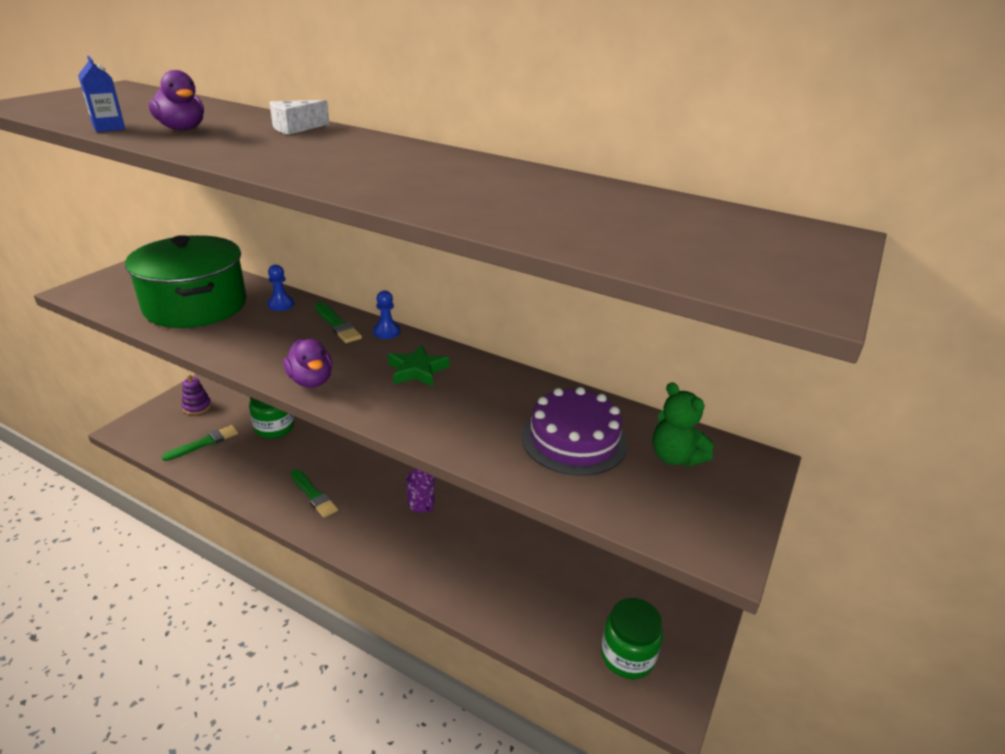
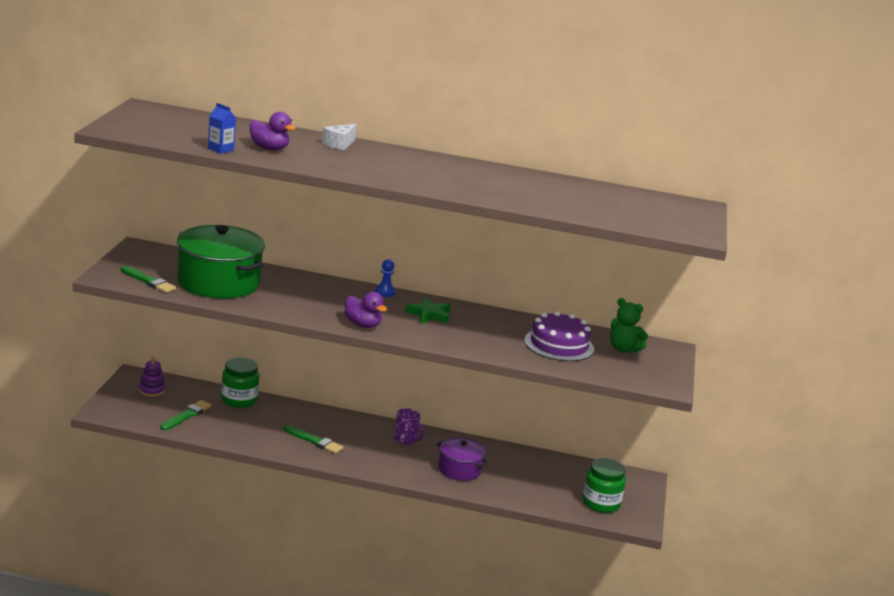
camera: 20 degrees left, 10 degrees down
(281, 304) = (285, 278): blue pawn -> none
(337, 325) = (343, 290): green brush -> green brush (148, 281)
(460, 563) = (459, 469): none -> purple pot

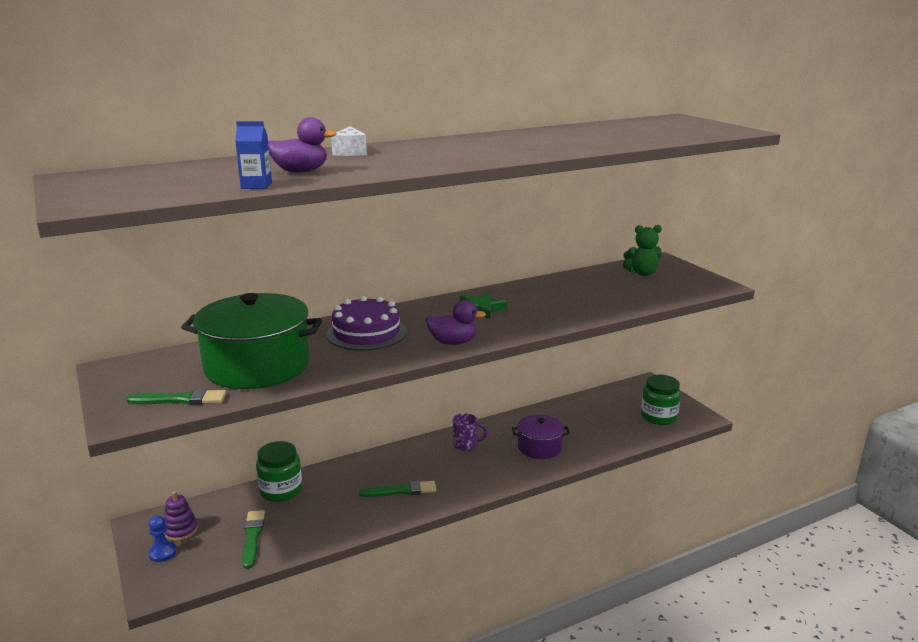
camera: 35 degrees left, 0 degrees up
(385, 292) = (414, 307): blue pawn -> blue pawn (162, 553)
(559, 345) = (604, 289): purple cake -> purple cake (366, 333)

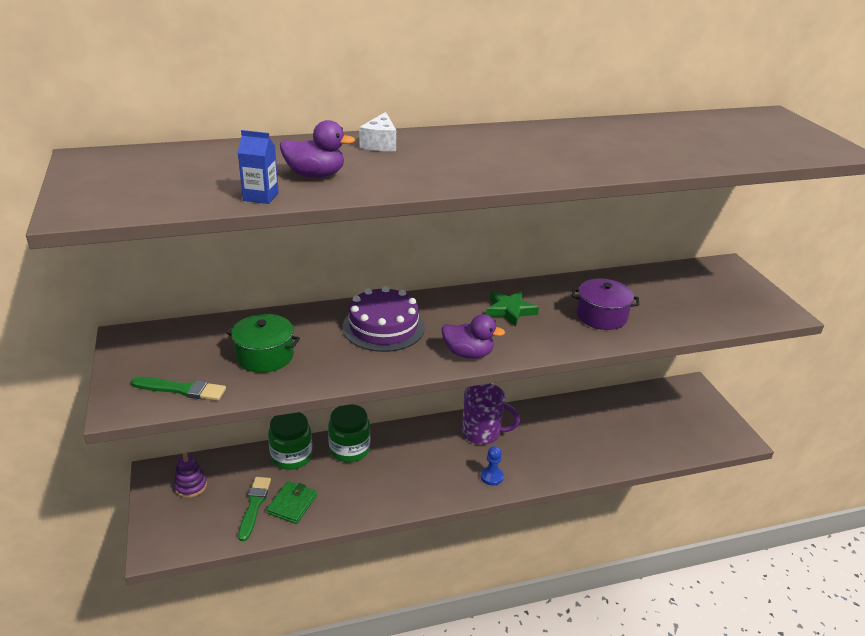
camera: 10 degrees right, 10 degrees up
(162, 553) = (169, 508): blue pawn -> blue pawn (491, 476)
(257, 366) = (265, 356): green pot -> green pot, size x0.54
(292, 529) = (292, 504): none -> green wallet
(401, 491) = (406, 477): green brush -> none
(466, 445) = (482, 433): purple mug -> purple mug, size x1.61
(539, 447) = (557, 449): purple pot -> purple pot (601, 316)
(642, 273) = (700, 282): green teddy bear -> none
(658, 417) = (693, 431): green jar -> green jar (349, 449)

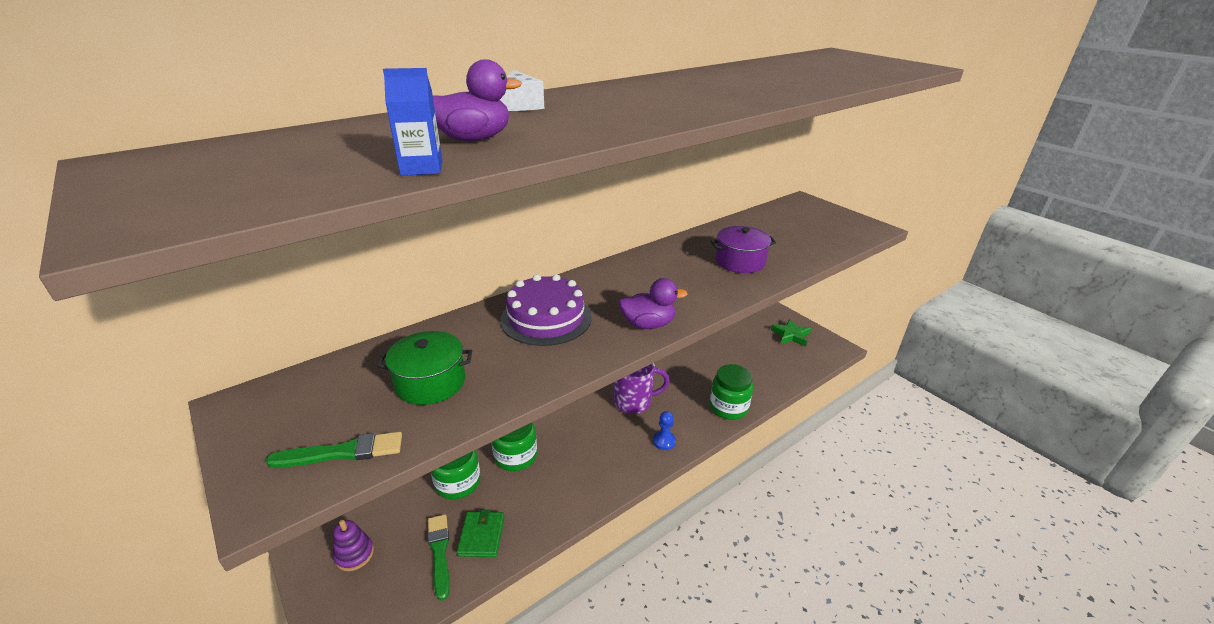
camera: 20 degrees left, 0 degrees up
(510, 311) = (658, 274): green star -> green star (791, 335)
(575, 465) = (728, 407): none -> green jar

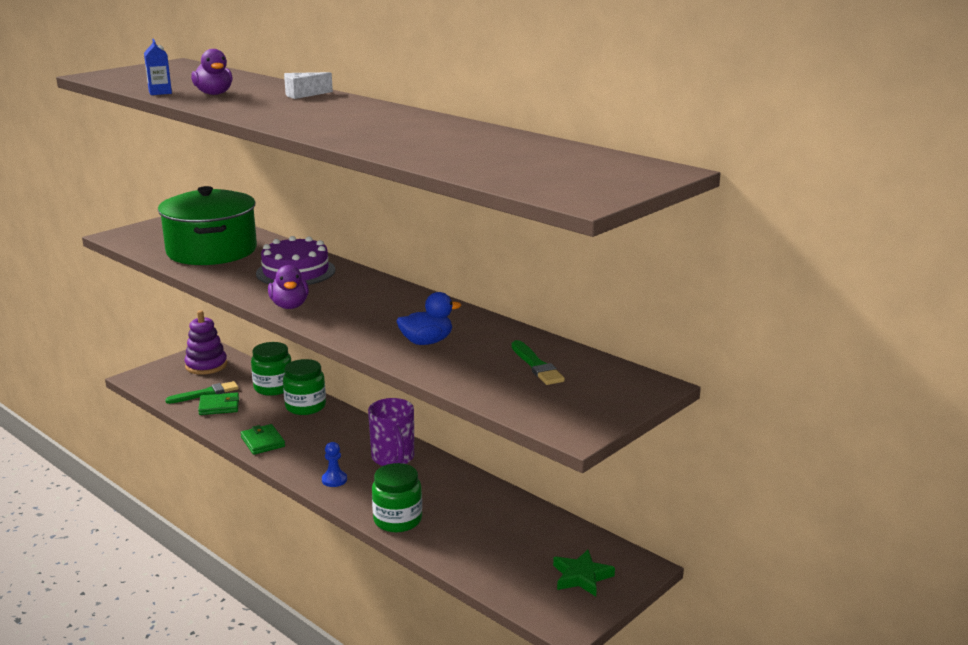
camera: 80 degrees right, 10 degrees down
(342, 452) = (148, 243): green brush -> green brush (536, 365)
(354, 554) = (206, 365): purple stacking toy -> purple stacking toy, size x1.53
(430, 382) = (212, 251): green pot -> green pot, size x1.84
(580, 493) = (262, 442): none -> green wallet
(740, 262) = (427, 342): purple pot -> blue duck

